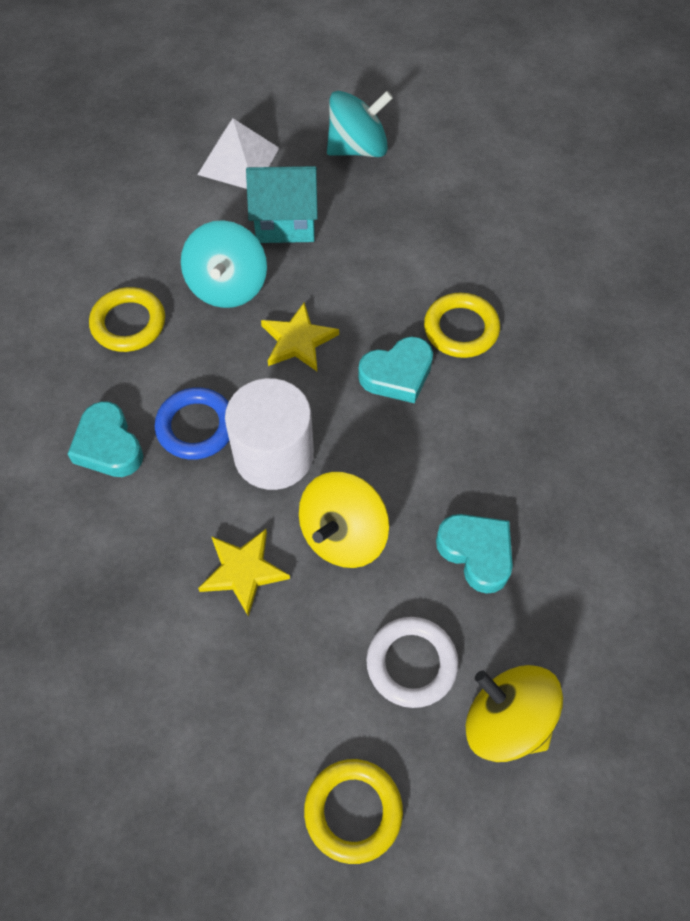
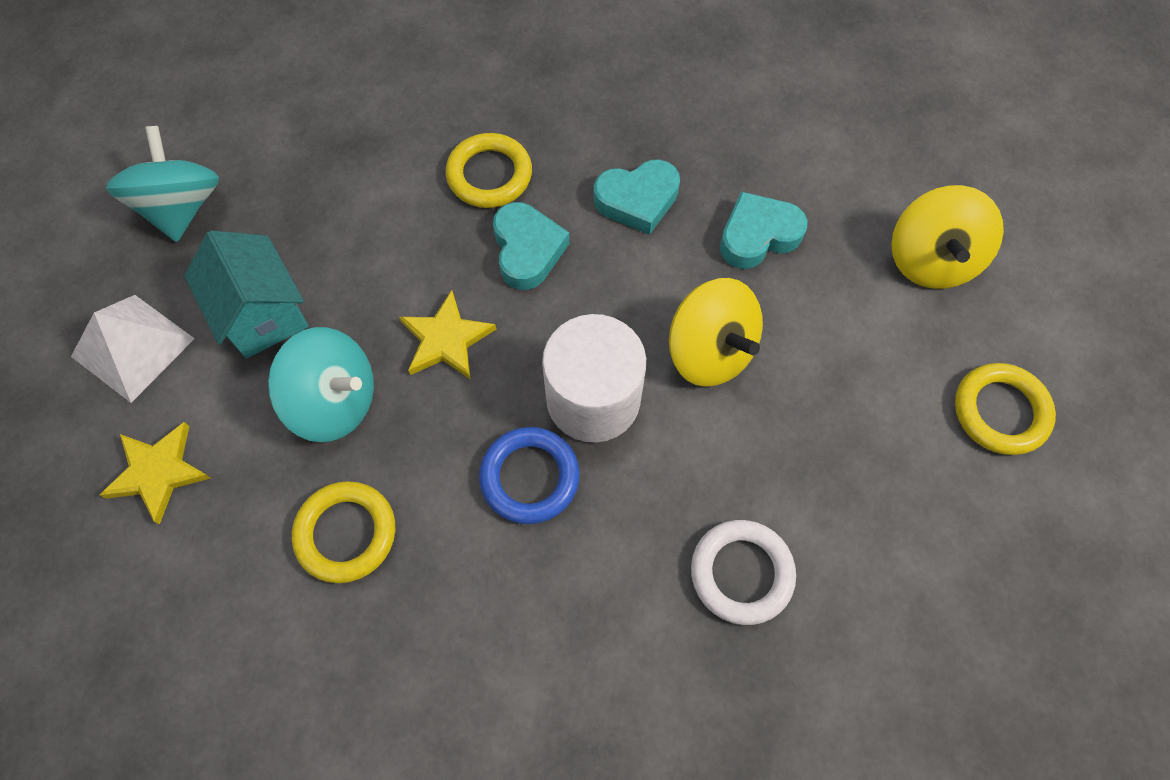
camera: 75 degrees left, 5 degrees up
(108, 446) = (525, 587): turquoise heart -> turquoise heart (637, 200)
(243, 571) = (730, 461): yellow star -> yellow star (158, 472)
(285, 222) = (263, 314): turquoise house -> turquoise house turned 45 degrees counterclockwise
(411, 663) = (862, 323): white ring -> white ring (741, 573)
(506, 721) = (931, 260): yellow spinning top -> yellow spinning top turned 45 degrees counterclockwise

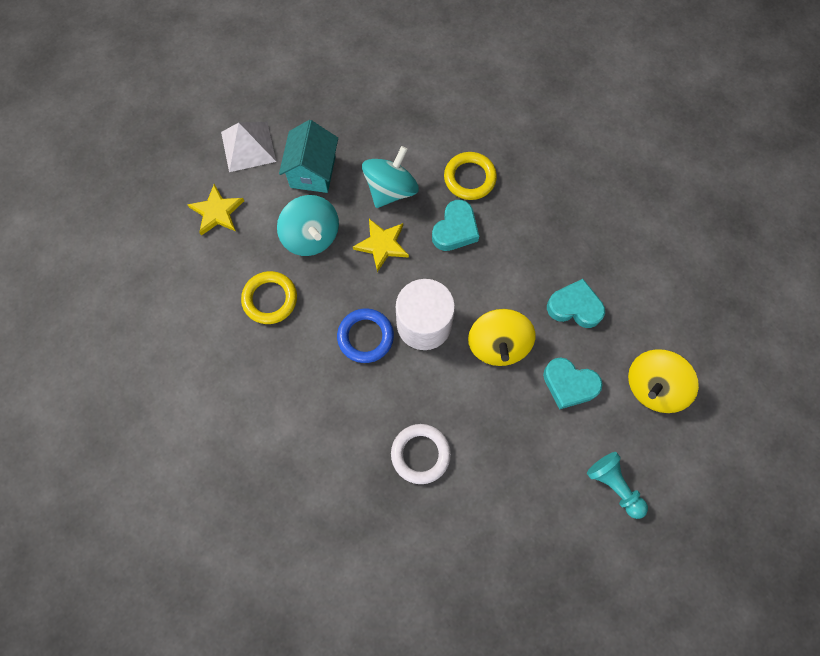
camera: 40 degrees right, 5 degrees up
(181, 207) = (317, 92): turquoise spinning top -> turquoise spinning top (391, 189)
(637, 200) = (530, 244): turquoise heart -> turquoise heart (569, 384)
(1000, 411) = (614, 486): yellow ring -> turquoise pawn

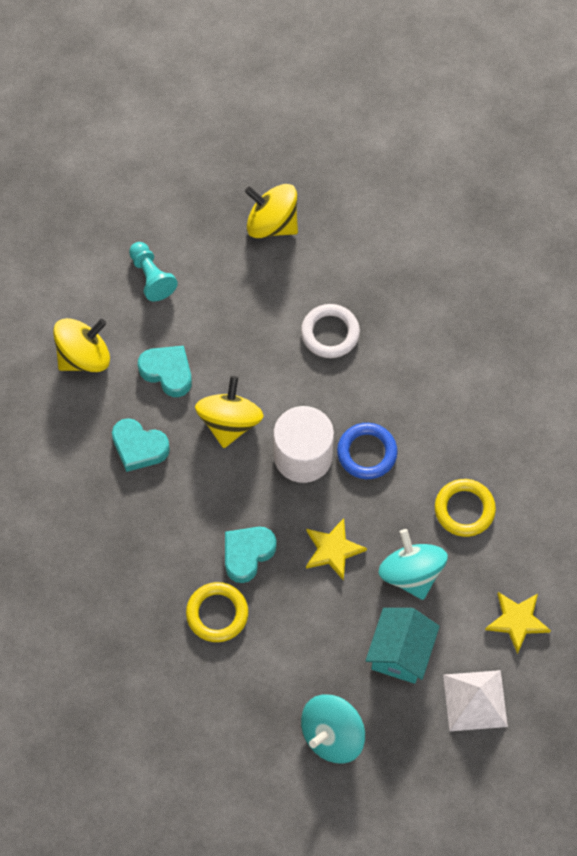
camera: 170 degrees left, 5 degrees down
(391, 189) = (312, 615): turquoise spinning top -> turquoise spinning top (332, 735)
(505, 574) = (272, 223): none -> yellow spinning top

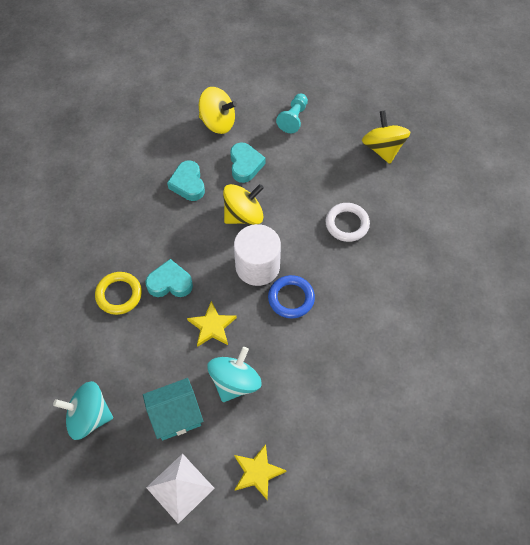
camera: 50 degrees right, 5 degrees down
(464, 509) = (305, 381): yellow ring -> none

